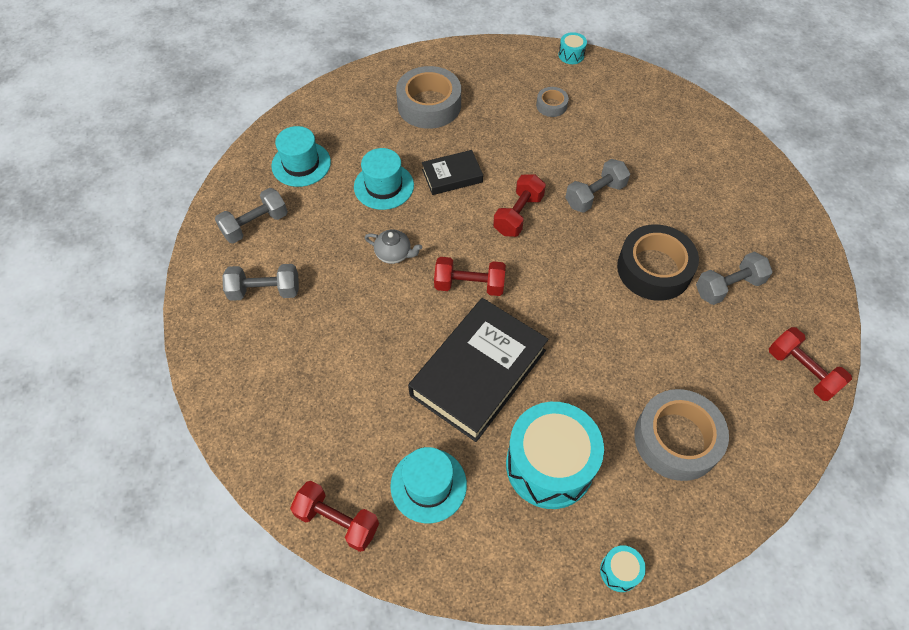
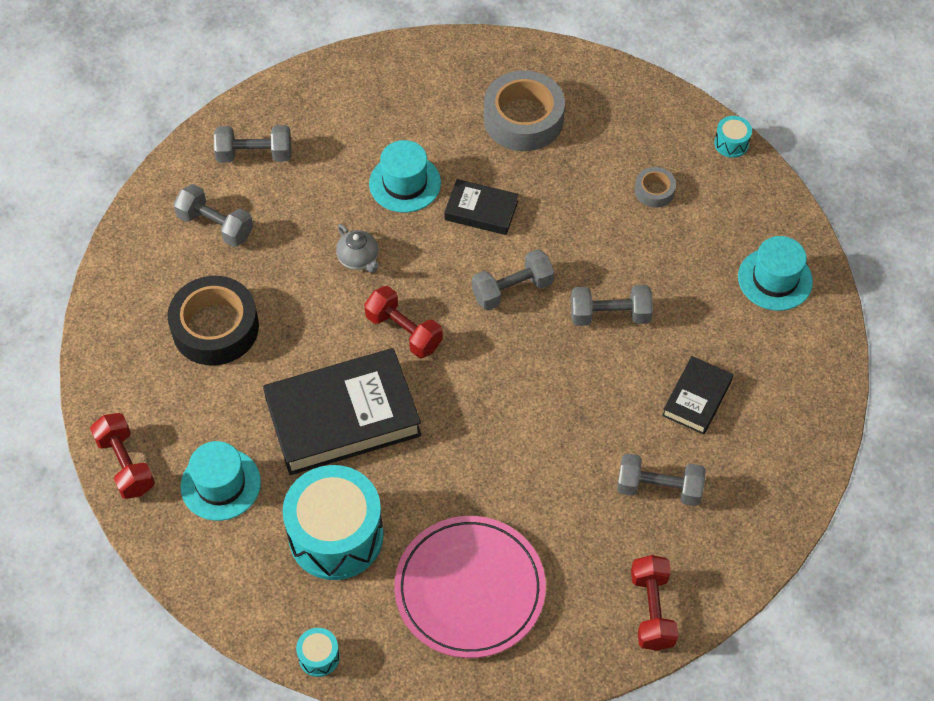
camera: 35 degrees right, 0 degrees up
(301, 164) = (344, 114): turquoise hat -> turquoise hat (775, 279)
(518, 215) = (512, 289): red dumbbell -> grey dumbbell
(654, 269) = (599, 425): black tape -> black tape (215, 328)
(676, 439) = (470, 589): grey tape -> pink plate
(695, 215) = (697, 398): none -> black book

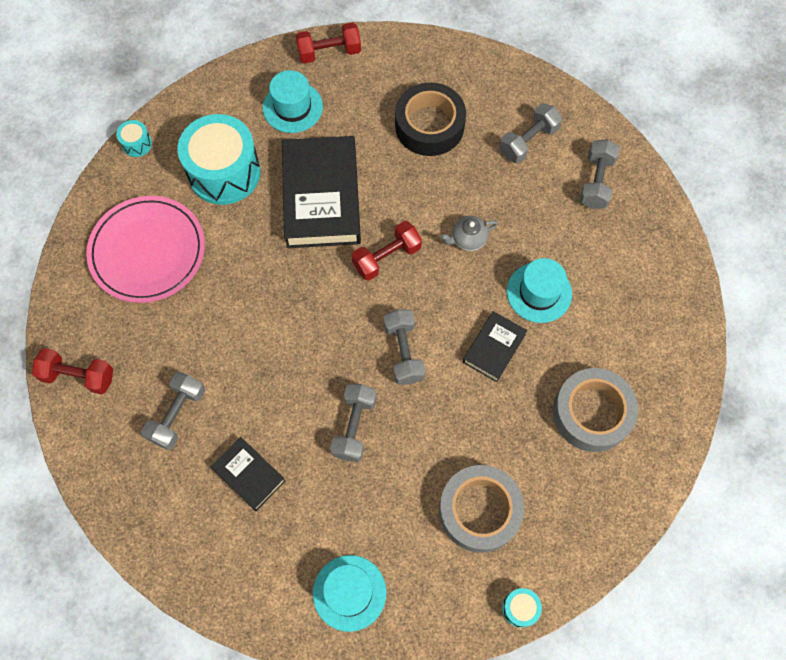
camera: 105 degrees right, 10 degrees up
(654, 191) = (479, 510): grey tape -> grey tape, size x2.06

